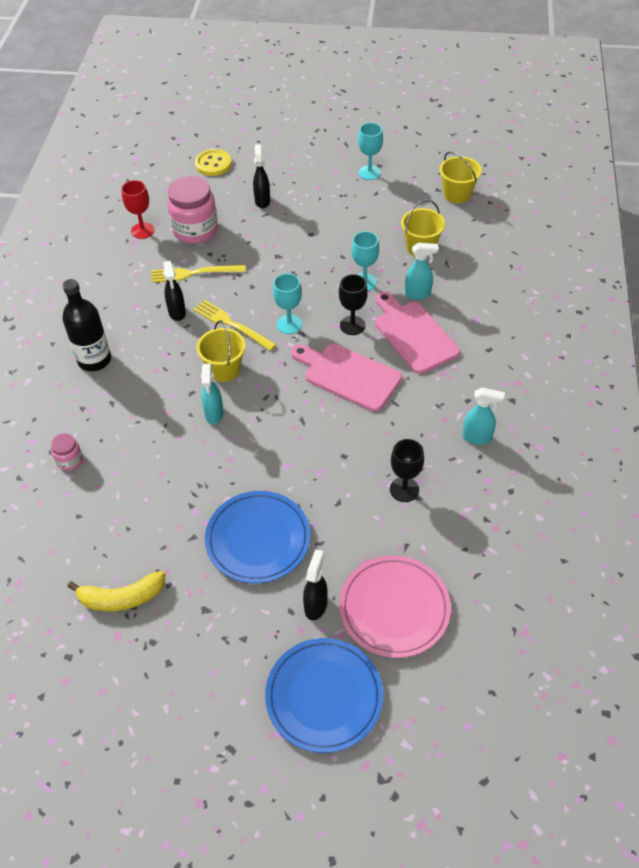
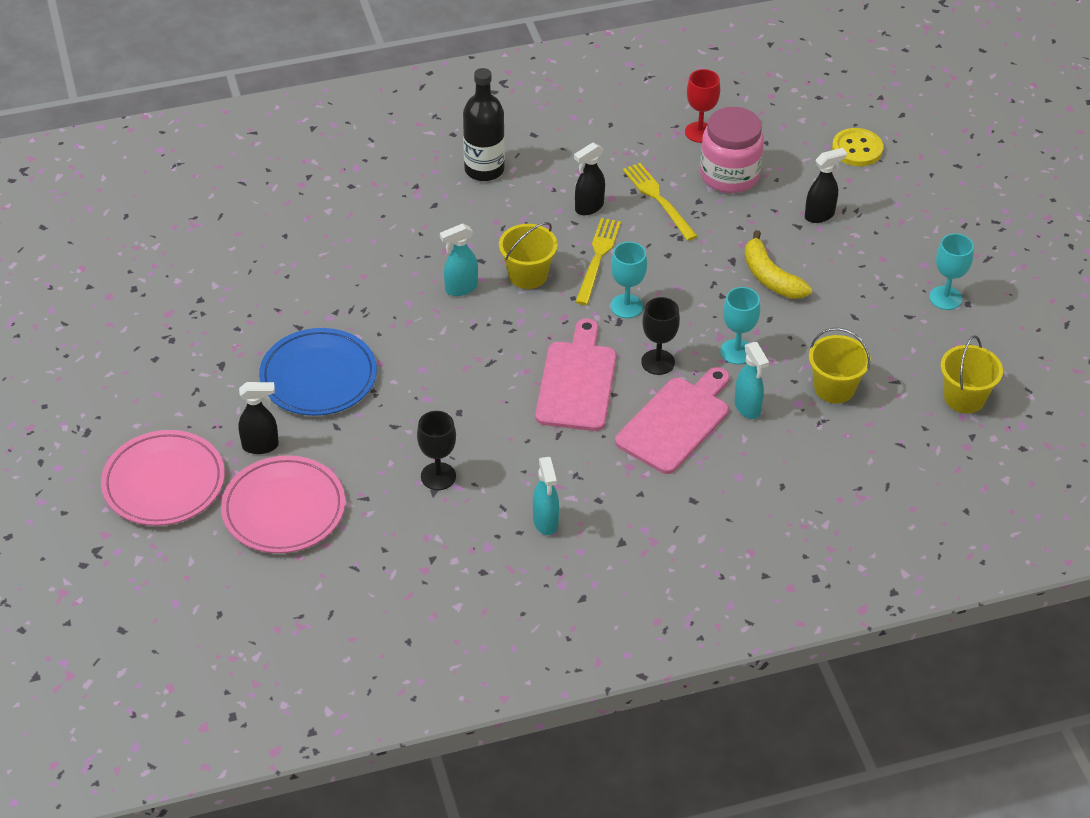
camera: 65 degrees right, 5 degrees down
(70, 460) = (346, 203): pink jar -> none
(121, 598) = (208, 301): yellow banana -> yellow banana (770, 277)
(324, 696) = (164, 482): blue plate -> pink plate

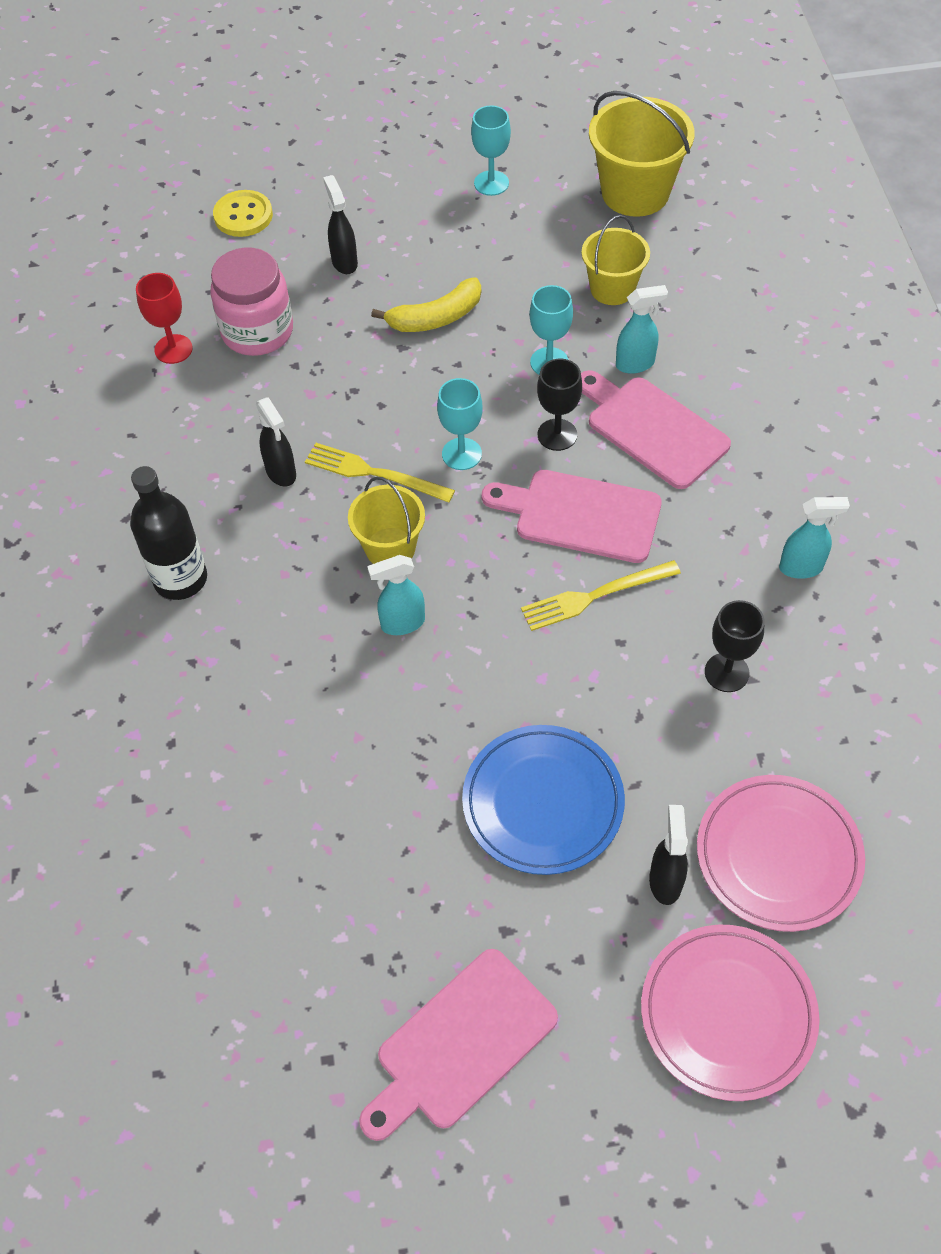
camera: 80 degrees left, 10 degrees up
(143, 349) = (460, 1044): none -> pink cutting board
(460, 288) = (402, 623): turquoise spray bottle -> turquoise spray bottle turned 90 degrees clockwise
(658, 199) = (283, 402): yellow fork -> yellow fork (595, 596)
(964, 398) = (635, 192): yellow bucket -> yellow bucket, size x1.59

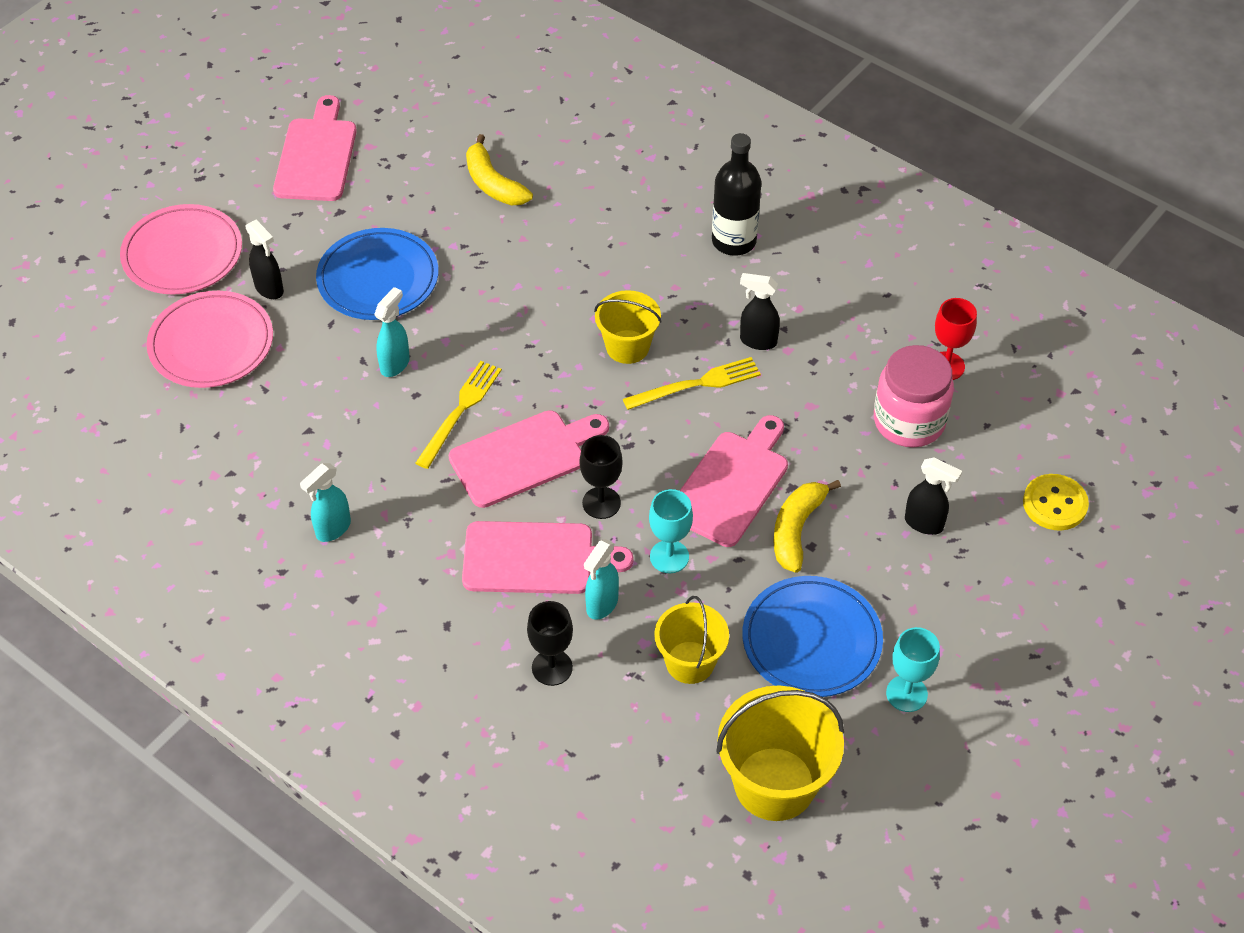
camera: 135 degrees right, 5 degrees down
(315, 832) = (493, 183): none -> yellow banana
(402, 623) = (567, 310): turquoise spray bottle -> turquoise spray bottle (395, 364)
(442, 379) = (731, 484): none -> pink cutting board
(461, 454) = (653, 440): turquoise goblet -> none
(514, 248) = (811, 640): none -> blue plate
(726, 672) = (328, 423): black goblet -> black goblet (552, 667)

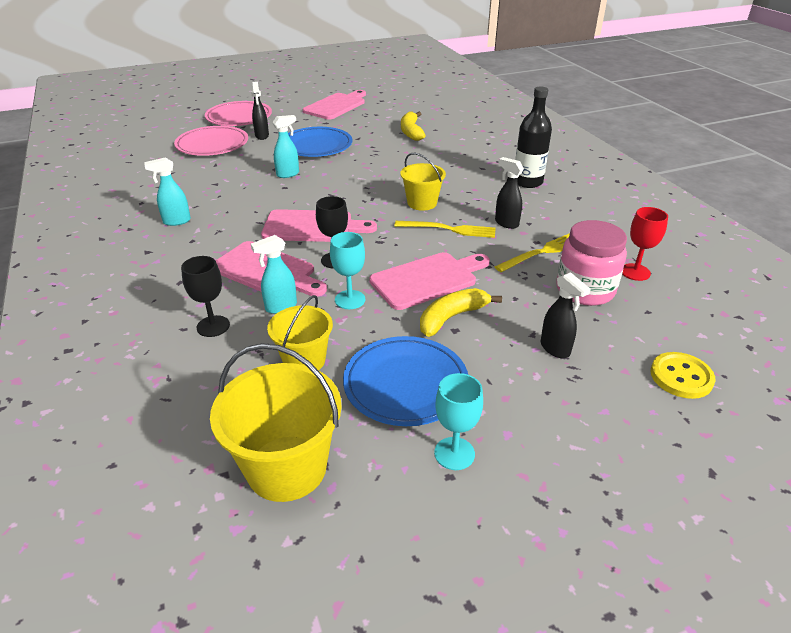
camera: 30 degrees right, 15 degrees down
(460, 411) = (299, 199): yellow fork -> yellow fork (541, 252)

